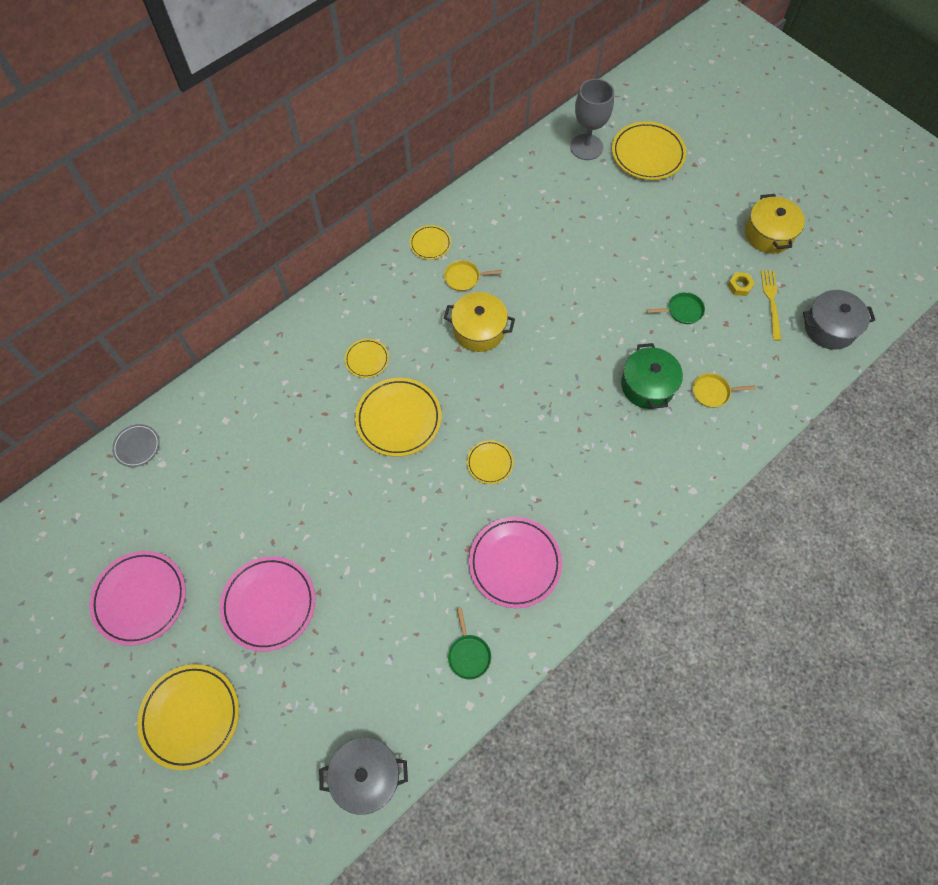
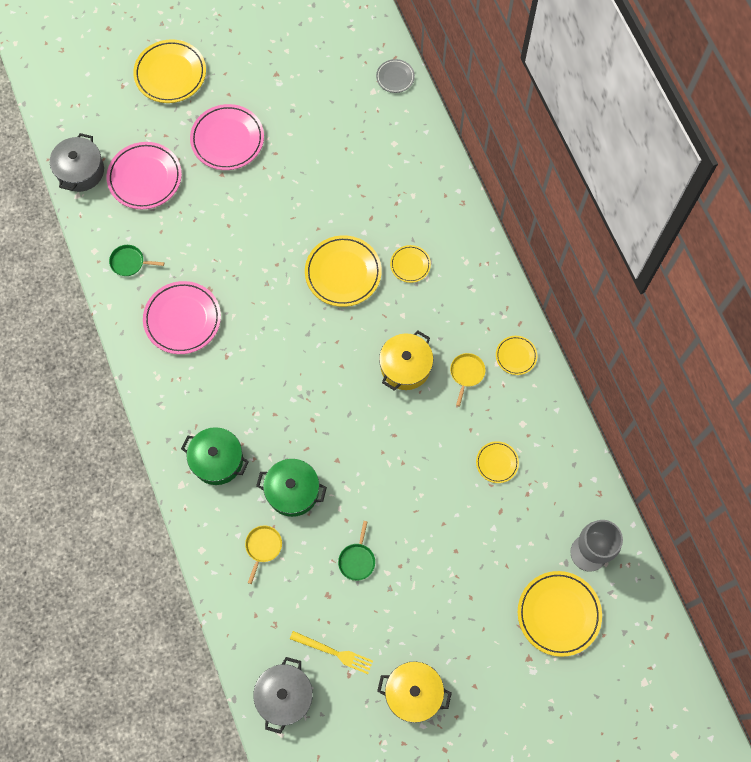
camera: 110 degrees right, 5 degrees up
(140, 598) = (269, 58): pink plate -> pink plate (145, 178)
(490, 463) = (274, 331): yellow plate -> yellow plate (497, 463)
(651, 465) = (217, 460): none -> green pot
(739, 286) = (363, 630): yellow nut -> none

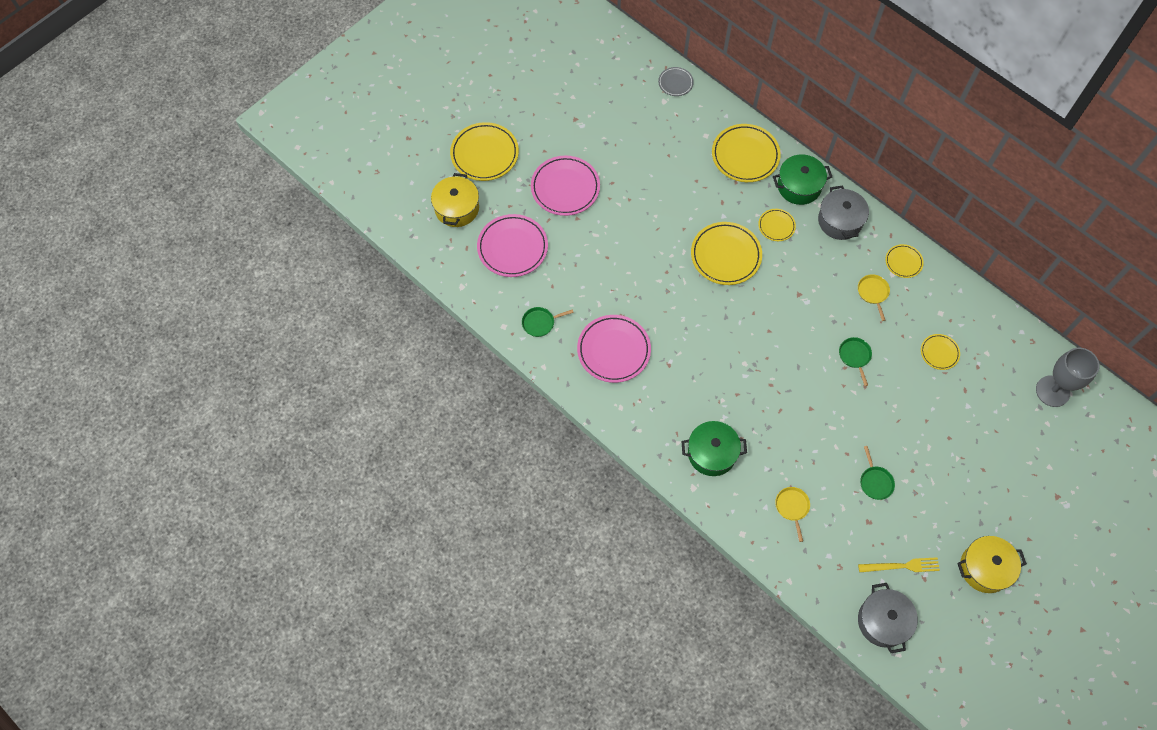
camera: 25 degrees left, 5 degrees down
(80, 171) = (453, 265): grey pot -> grey pot (840, 221)
(293, 491) = (789, 450): green pot -> green pot (799, 186)
(405, 367) = (821, 309): yellow pot -> yellow pot (457, 208)
(410, 428) = (855, 356): none -> green pan
(558, 614) = (1059, 450): yellow plate -> yellow plate (745, 155)

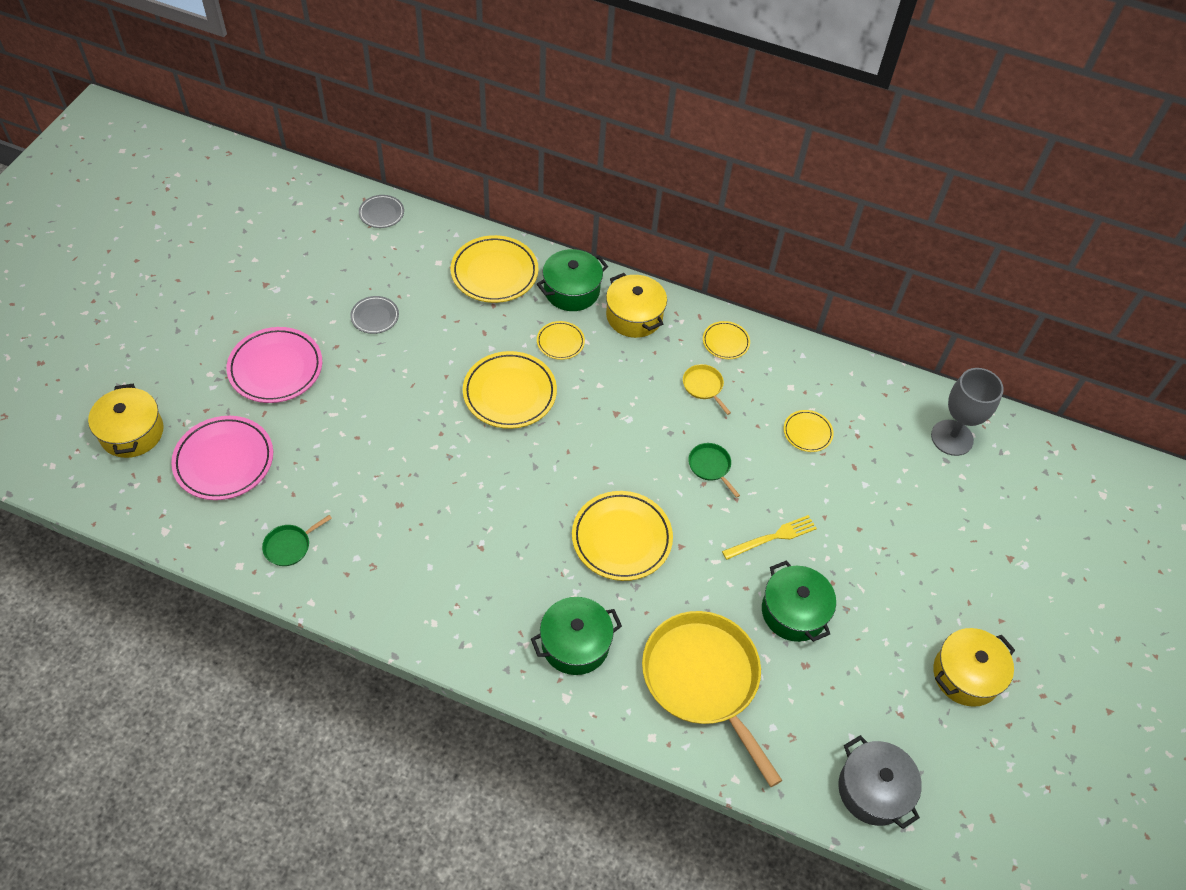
camera: 25 degrees left, 10 degrees down
(484, 154) = (154, 355): yellow plate -> yellow plate (621, 538)
(613, 350) = (401, 551): pink plate -> none
(646, 167) = (375, 317): none -> grey plate
(792, 507) = (703, 679): yellow pan -> yellow pan, size x2.46
(840, 221) = (634, 316): grey pot -> yellow pot
(875, 482) = (794, 612): green pan -> green pot
(901, 566) = (867, 708): yellow fork -> yellow fork (772, 537)

